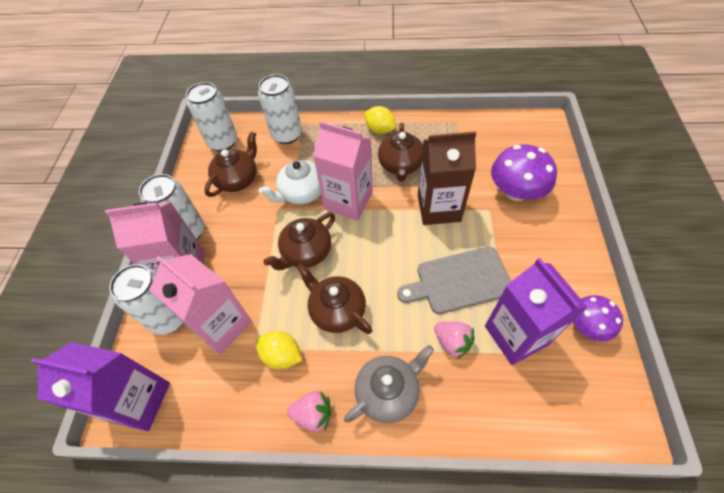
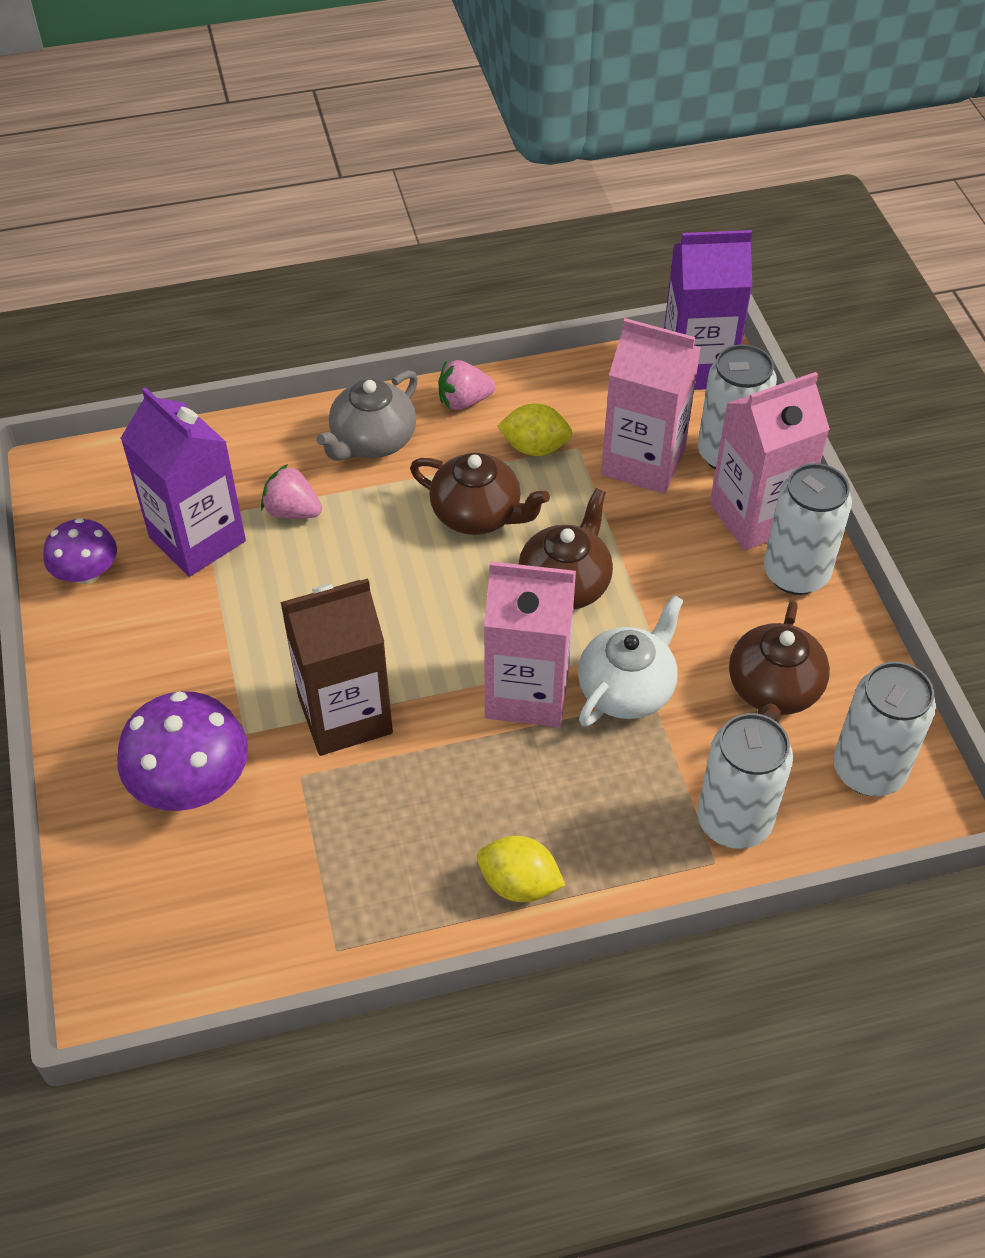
camera: 160 degrees right, 5 degrees down
(400, 165) = (444, 795): brown teapot -> none
(459, 281) = (290, 595): grey cutting board -> none

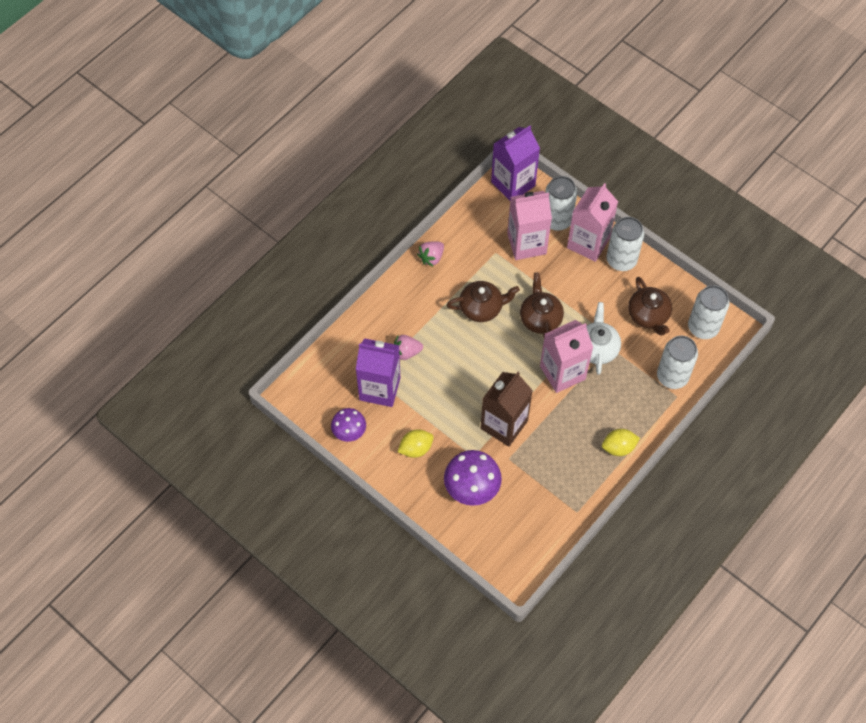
camera: 35 degrees left, 10 degrees up
(372, 441) = (410, 300): grey teapot -> none
(535, 447) = (478, 263): yellow lemon -> yellow lemon (416, 448)

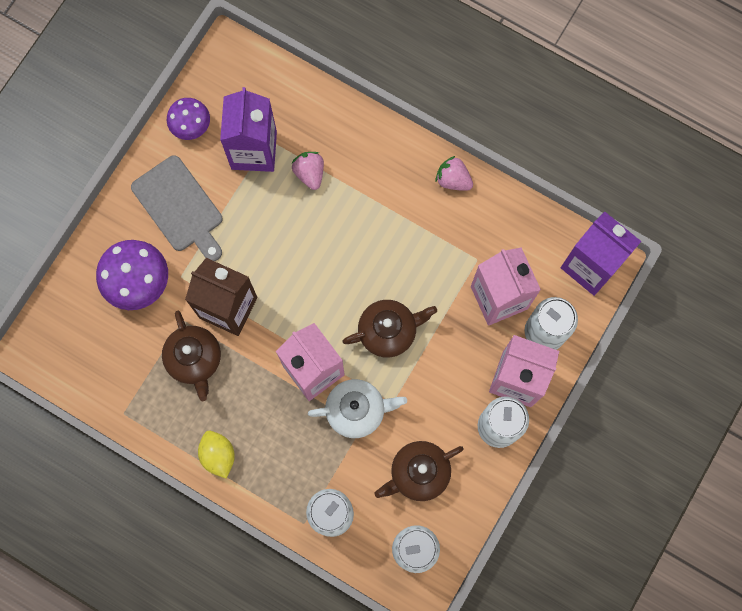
camera: 80 degrees right, 15 degrees up
(416, 448) = (179, 207): yellow lemon -> grey cutting board
(481, 308) = (390, 254): brown teapot -> brown teapot (194, 359)

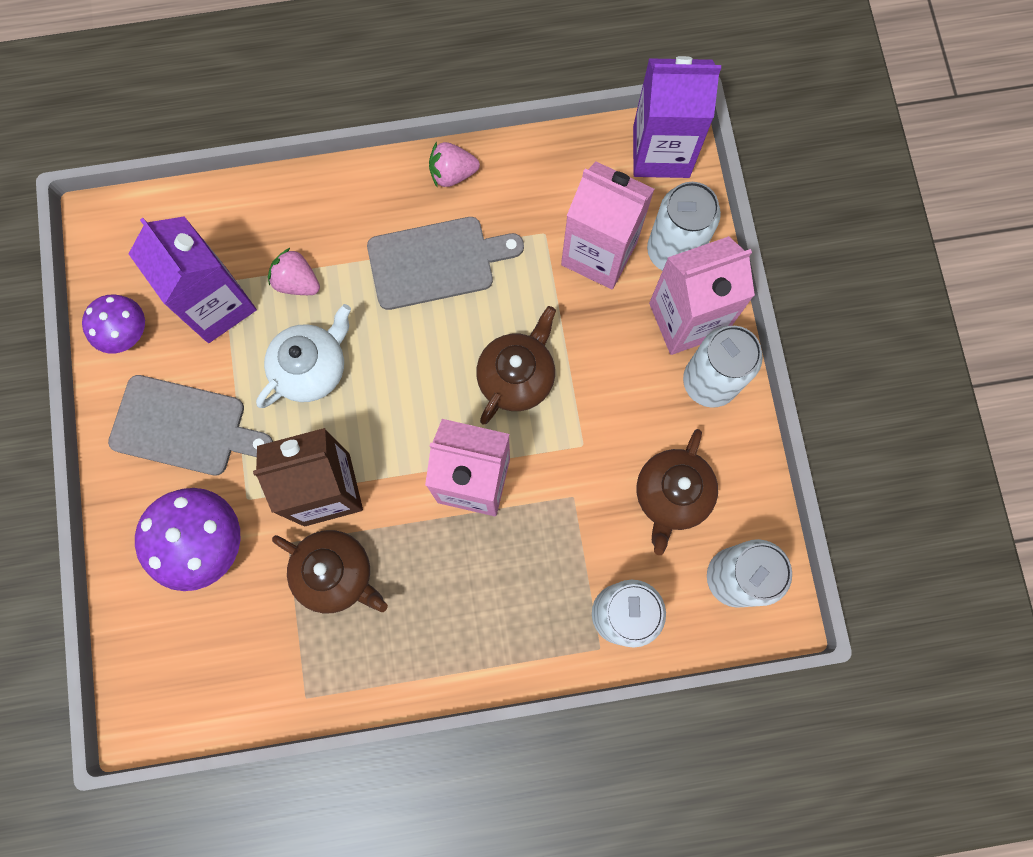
camera: 40 degrees left, 0 degrees up
(218, 455) = (448, 654): yellow lemon -> none
(357, 410) = (554, 484): white teapot -> white teapot (311, 368)
(399, 226) = (436, 262): none -> grey cutting board

